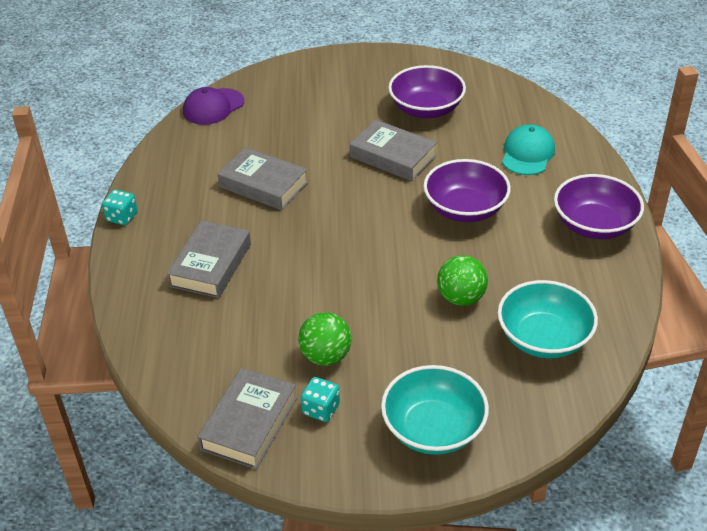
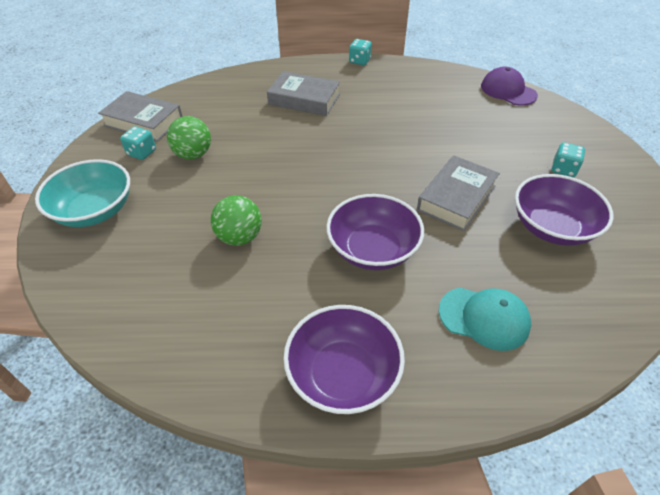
camera: 90 degrees right, 5 degrees up
(263, 185) = (402, 120): grey book -> none
(350, 92) = (563, 169): none -> turquoise dice
(543, 338) = (168, 296): turquoise bowl -> none

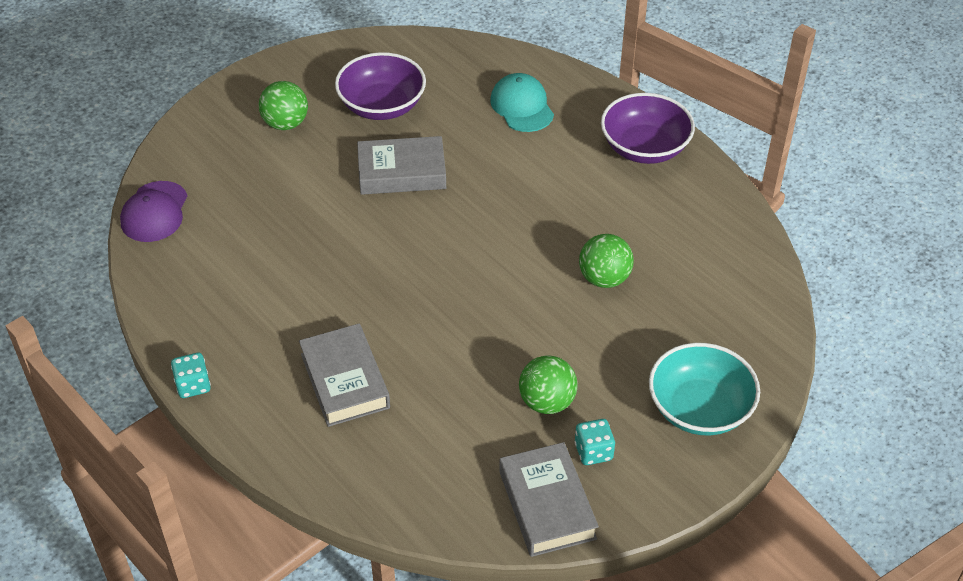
camera: 130 degrees left, 0 degrees up
(373, 249) = (522, 191): purple bowl -> none
(563, 169) = (285, 124): turquoise dice -> green ball

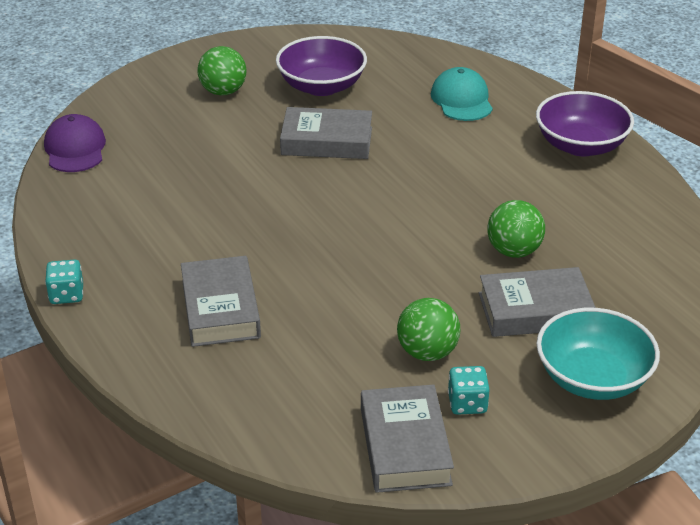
camera: 10 degrees right, 10 degrees down
(154, 212) = (75, 149): purple cap -> purple cap turned 150 degrees clockwise
(635, 342) = (535, 310): none -> grey book

